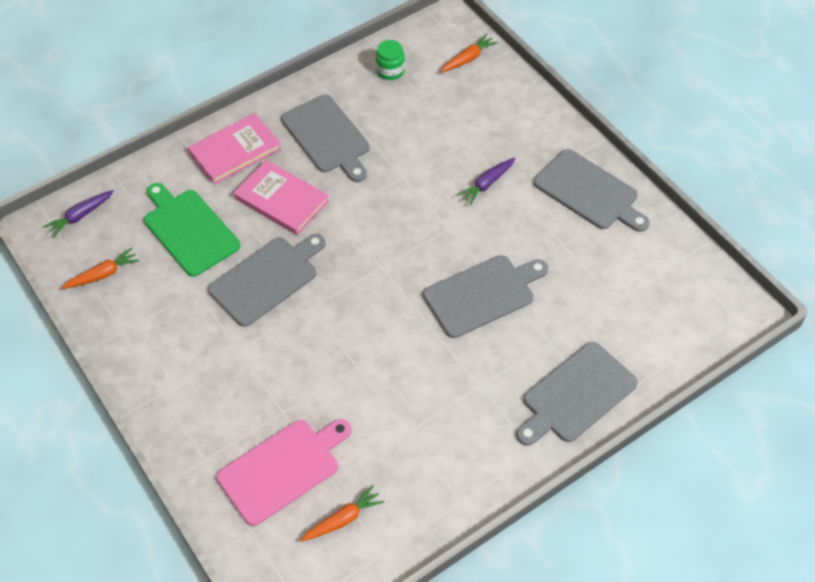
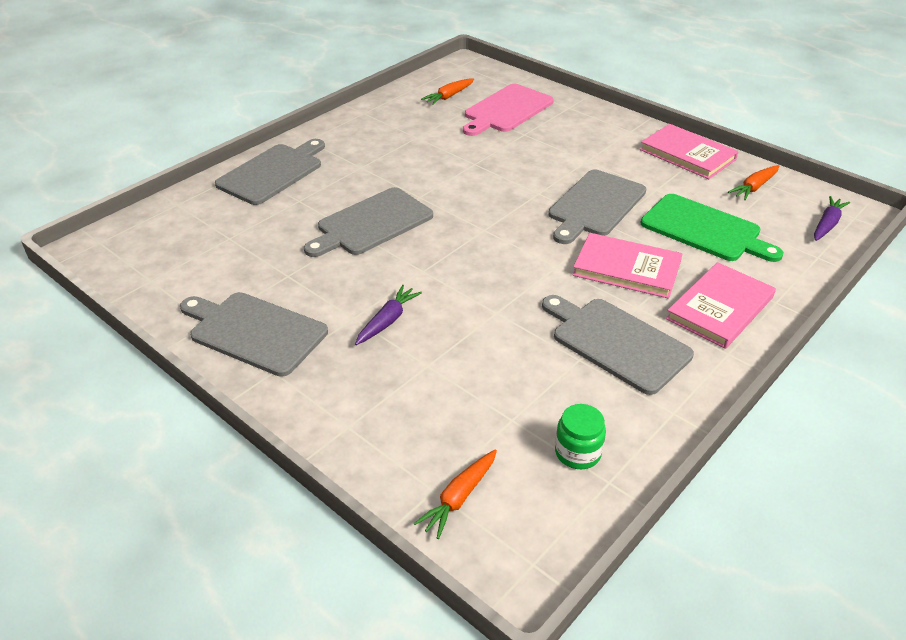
camera: 165 degrees right, 15 degrees down
(129, 337) = (687, 154): none -> pink book

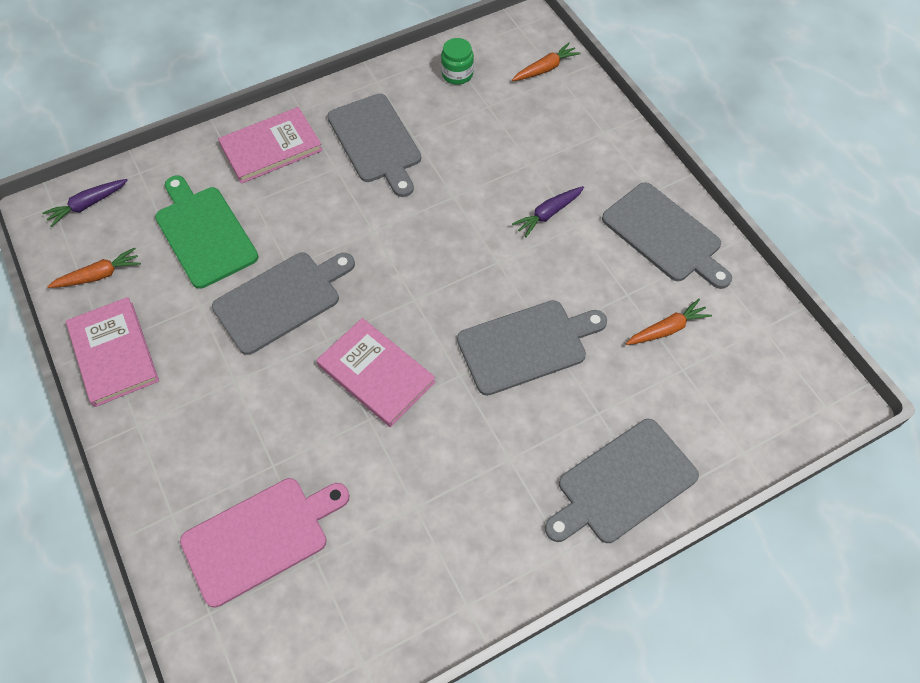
camera: 160 degrees left, 20 degrees up
(449, 96) = (322, 612): orange carrot -> orange carrot (667, 329)
(626, 269) = (313, 209): pink book -> pink book (376, 374)

